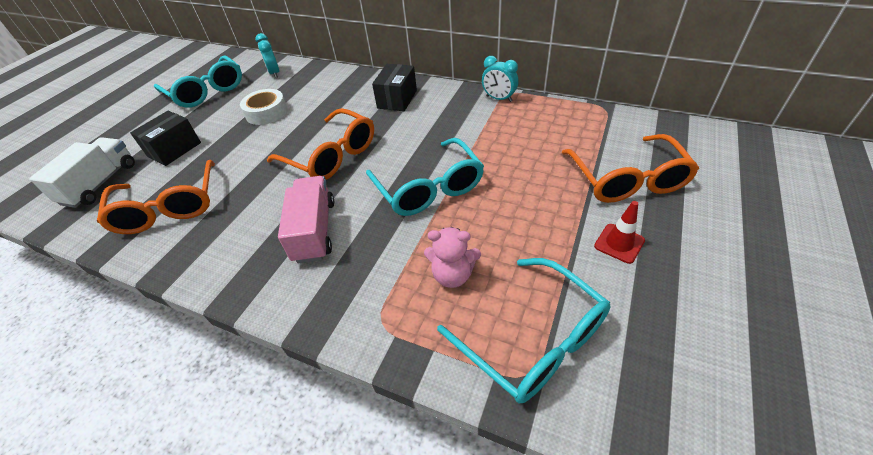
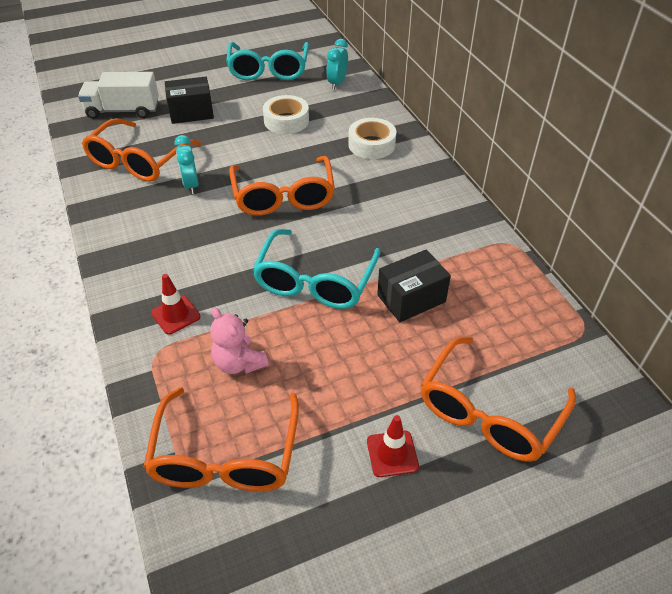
camera: 40 degrees right, 0 degrees up
(100, 183) = (123, 111): white truck -> white truck turned 150 degrees counterclockwise
(314, 230) = (198, 251): pink truck -> none
(350, 92) = (371, 145): none -> white tape
(358, 284) = (176, 315): none -> red traffic cone
(397, 99) = (401, 178): black box -> black box (411, 298)
(499, 99) = (492, 243): turquoise clock -> turquoise clock (191, 185)
(532, 339) = (225, 455): turquoise glasses -> orange glasses

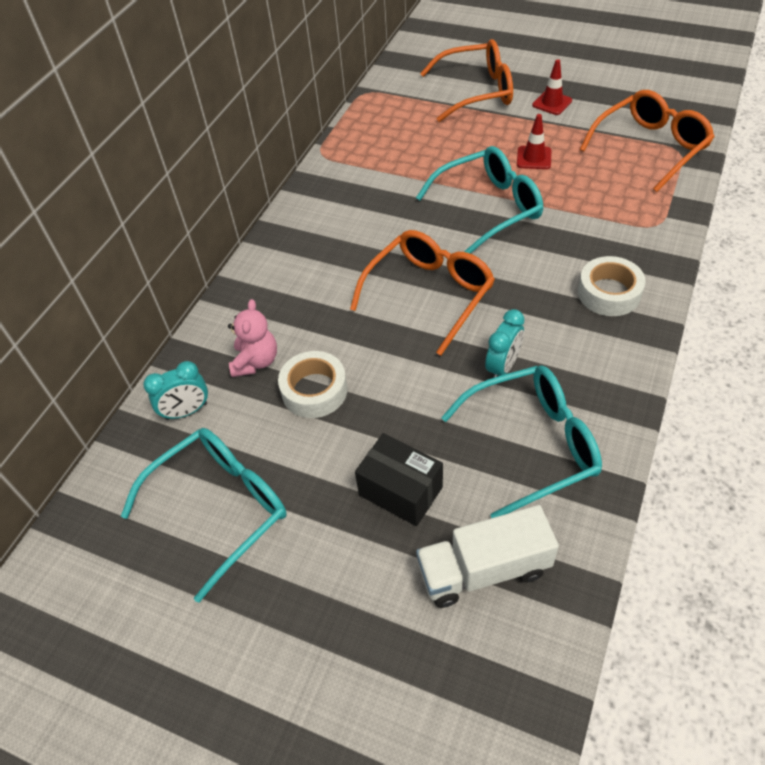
camera: 130 degrees left, 5 degrees up
(123, 111) = (483, 570): white truck -> white truck turned 120 degrees clockwise
(139, 161) = (531, 445): orange glasses -> turquoise glasses
(176, 315) = (620, 244): red traffic cone -> red traffic cone (534, 158)
(239, 363) = (599, 187): pink teddy bear -> pink teddy bear (256, 361)
(371, 145) = (281, 298): white tape -> white tape (609, 293)
(411, 298) = (438, 160): black box -> none

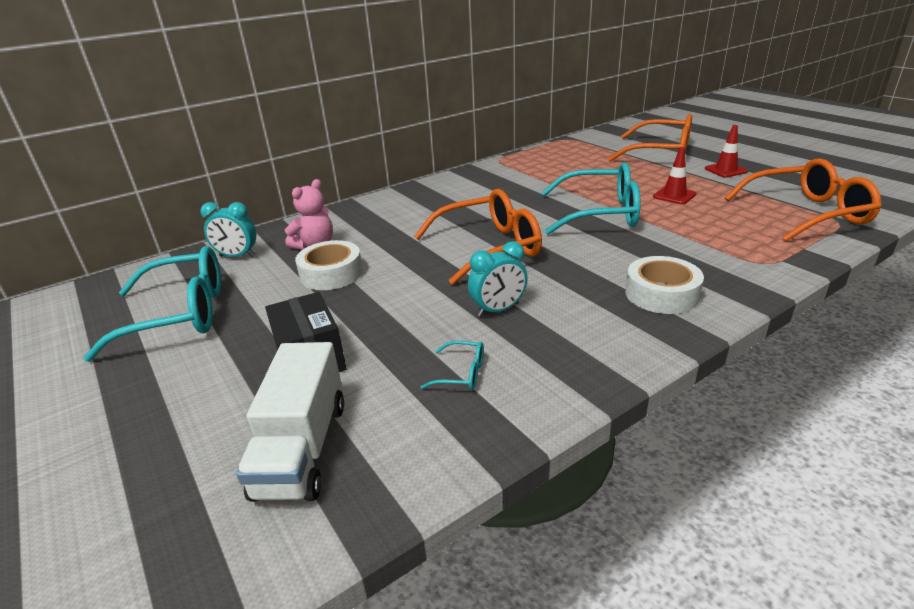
camera: 30 degrees right, 20 degrees down
(483, 570) = (302, 448): white truck -> white truck turned 105 degrees counterclockwise
(531, 445) = (461, 373): turquoise glasses -> turquoise glasses, size x0.40

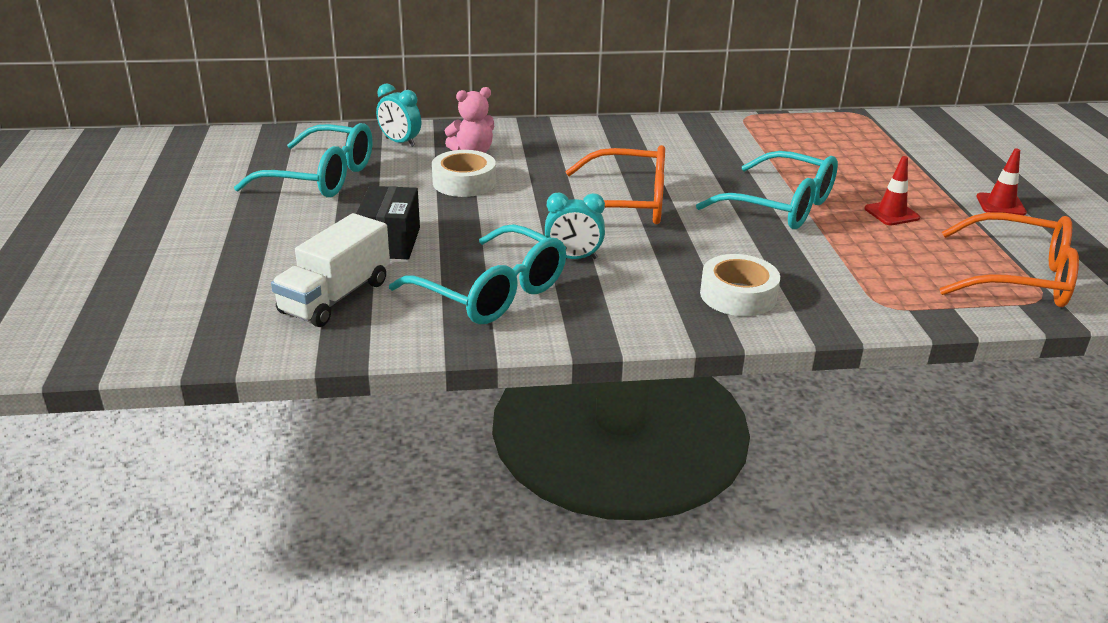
camera: 25 degrees right, 0 degrees up
(461, 373) = (491, 292): turquoise glasses -> turquoise glasses, size x2.48
(660, 153) = (950, 162): orange glasses -> none

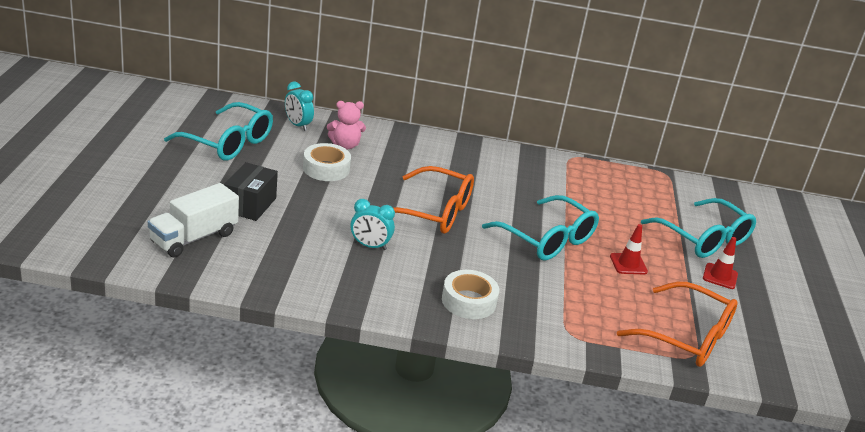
camera: 10 degrees right, 0 degrees up
(491, 292) = (299, 258): turquoise glasses -> turquoise glasses (703, 238)

